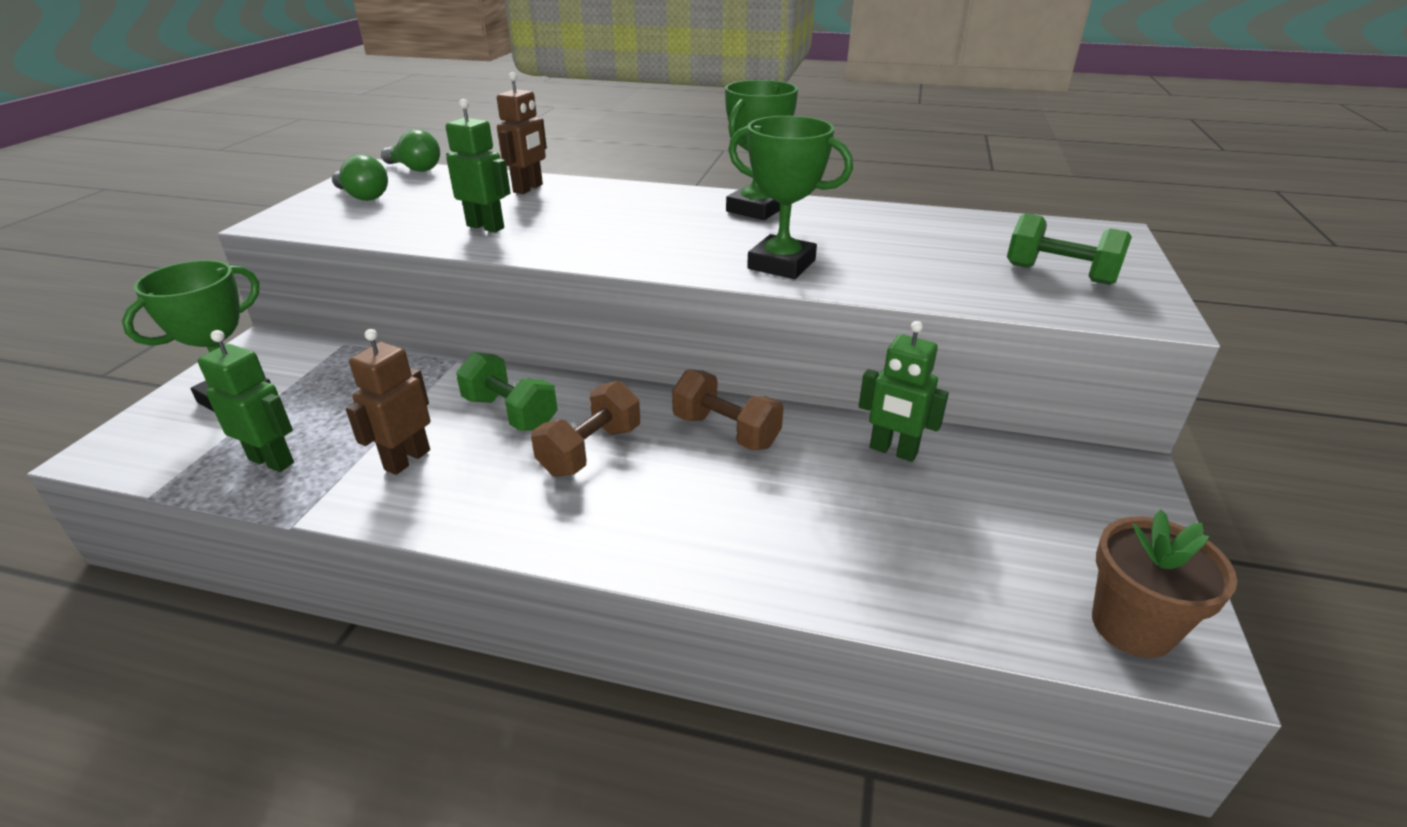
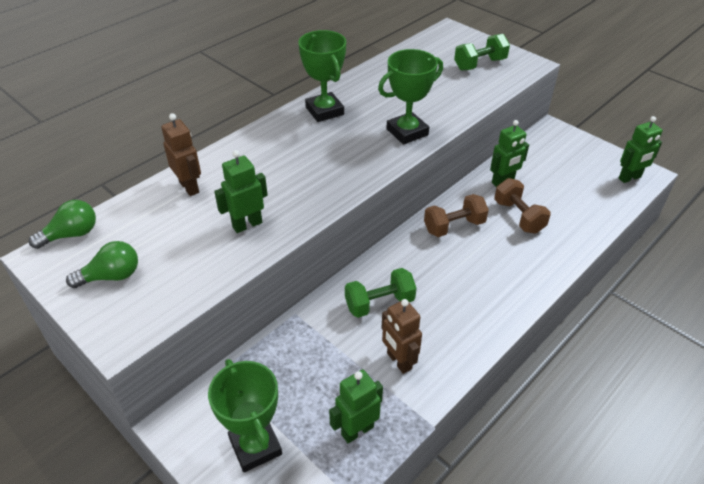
camera: 60 degrees left, 10 degrees up
(590, 450) = (439, 281): brown dumbbell -> brown dumbbell (518, 216)
(1132, 626) = (630, 178): brown flower pot -> green robot

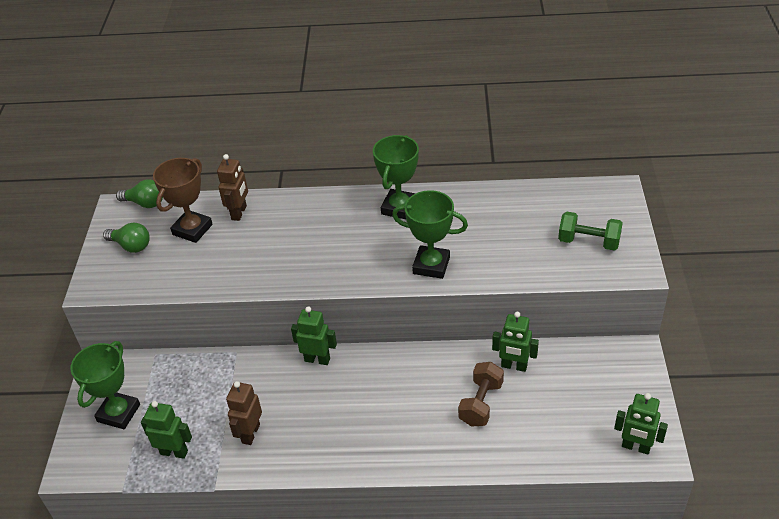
camera: 50 degrees right, 0 degrees up
(161, 225) = (192, 229): none -> brown trophy
(247, 225) = (235, 264): green robot -> green robot (317, 359)
(379, 303) = (292, 387): green dumbbell -> none
(454, 226) = (420, 372): brown dumbbell -> none

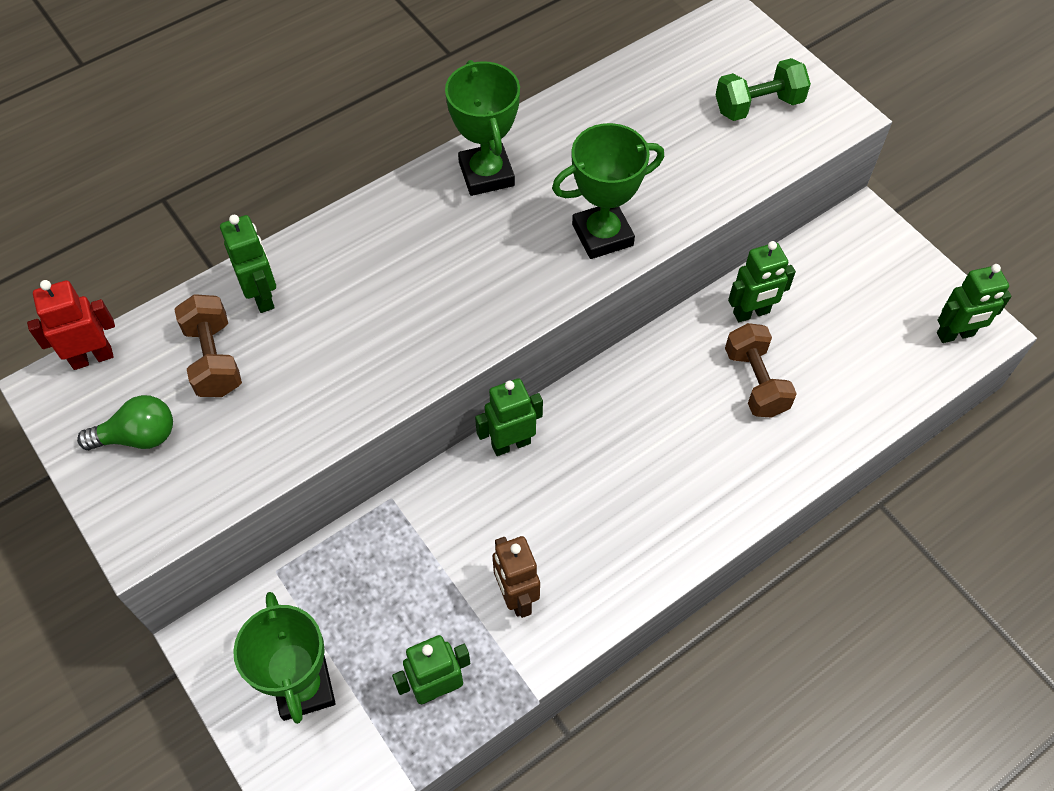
camera: 40 degrees left, 15 degrees up
(145, 203) = (92, 357): green light bulb -> red robot
(192, 229) = (214, 359): brown trophy -> brown dumbbell
(239, 213) = (262, 296): brown robot -> green robot

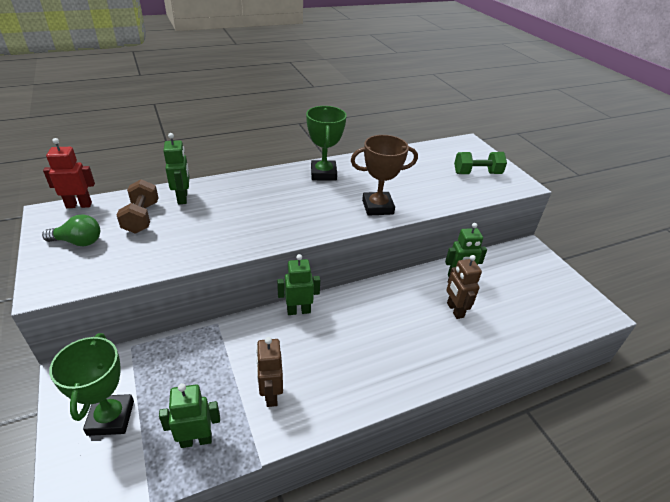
camera: 10 degrees right, 20 degrees down
(602, 235) = (377, 207): green trophy -> brown trophy
(755, 382) = (455, 310): brown dumbbell -> brown robot
(955, 335) = (583, 311): green robot -> none

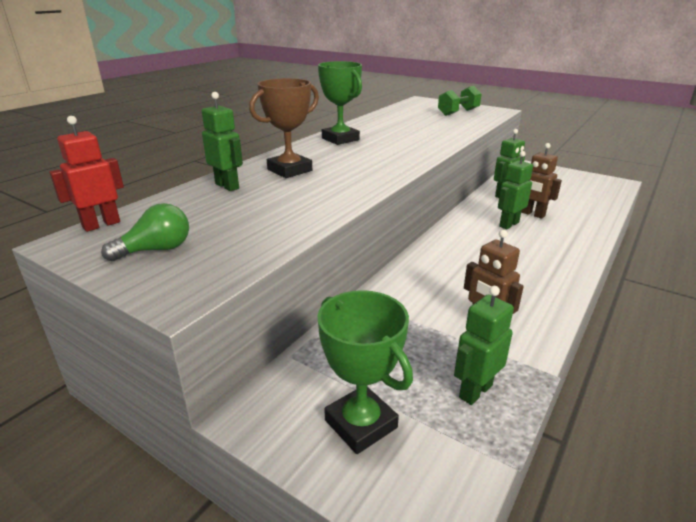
camera: 30 degrees left, 10 degrees down
(141, 218) = (205, 211): brown dumbbell -> none
(298, 311) = (418, 260): green robot -> green robot (508, 224)
(377, 207) = (422, 145): brown trophy -> brown trophy (289, 170)

